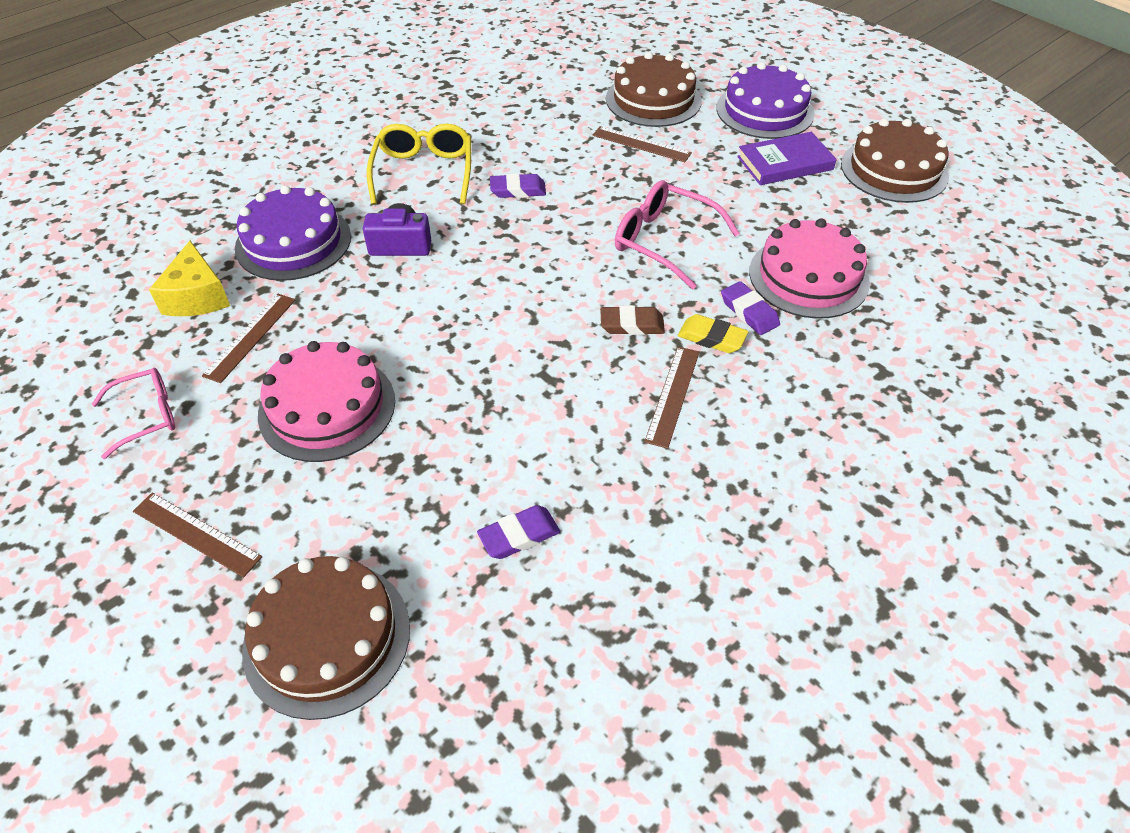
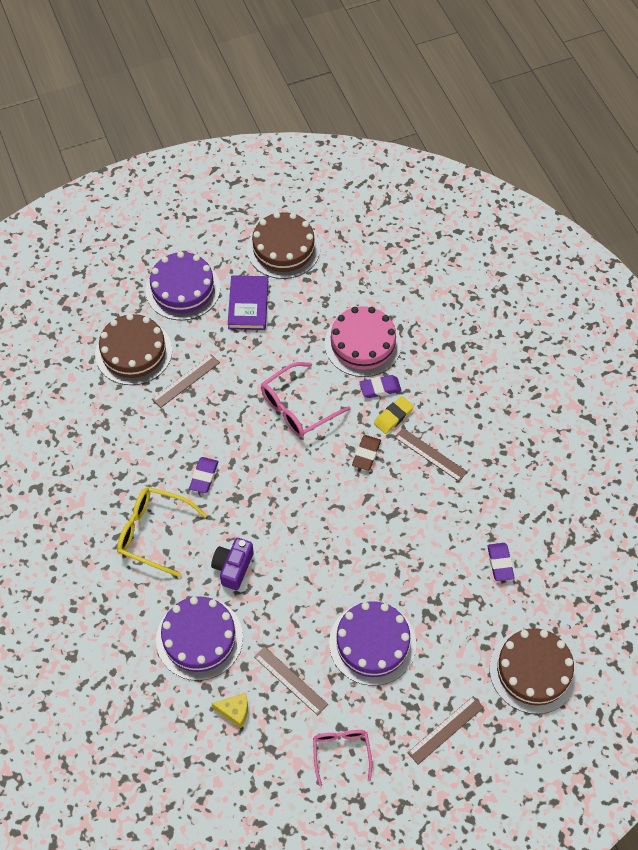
camera: 70 degrees left, 10 degrees up
(197, 297) = (234, 711): yellow cheese -> yellow cheese, size x0.64
(327, 407) = (372, 643): pink cake -> purple cake

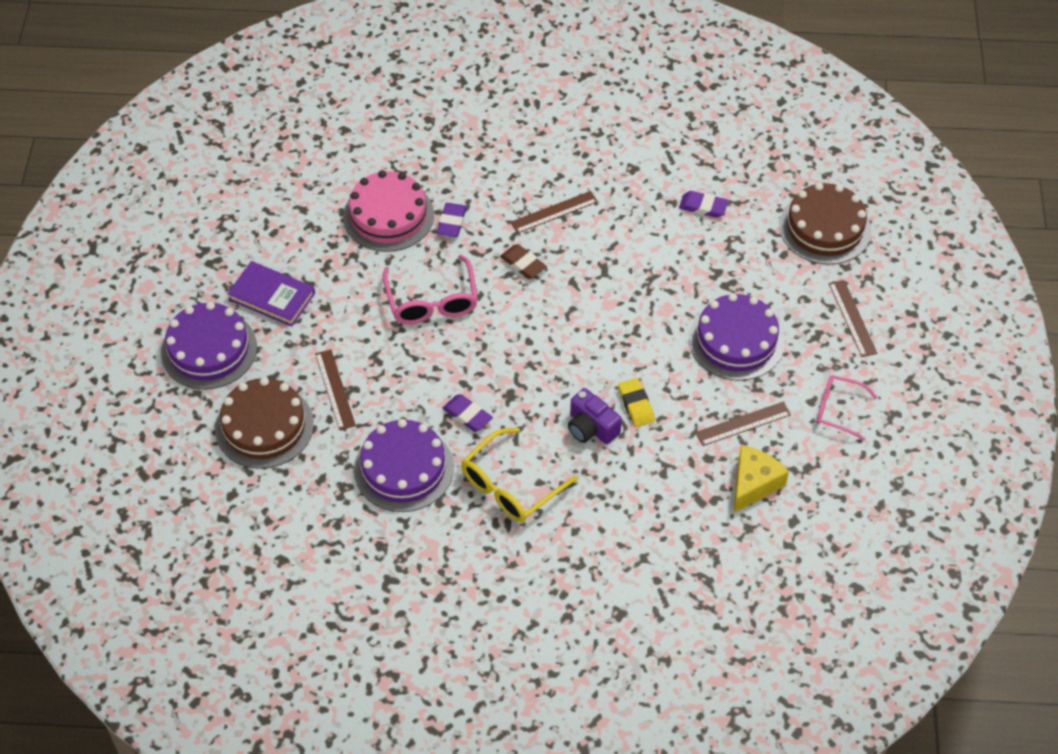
camera: 65 degrees left, 5 degrees down
(199, 638) = (657, 487): purple cake -> purple cake (403, 468)
(234, 711) = (753, 484): yellow cheese -> yellow cheese, size x1.56
(283, 248) = (218, 237): brown cake -> none
(393, 416) = (492, 224): yellow eraser -> yellow eraser (636, 405)

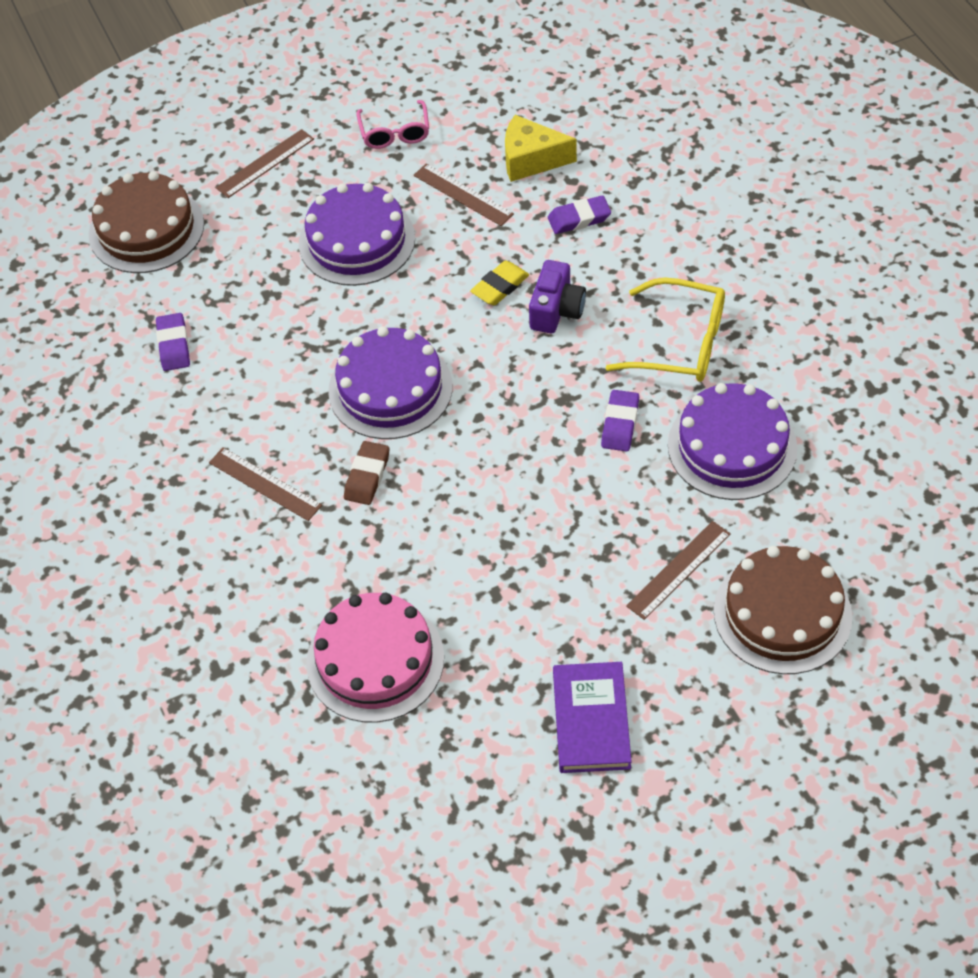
camera: 115 degrees left, 0 degrees up
(209, 349) = (721, 743): purple cake -> purple cake (390, 388)
(432, 301) = (483, 540): pink glasses -> none
(452, 222) = (344, 583): purple eraser -> purple eraser (579, 218)

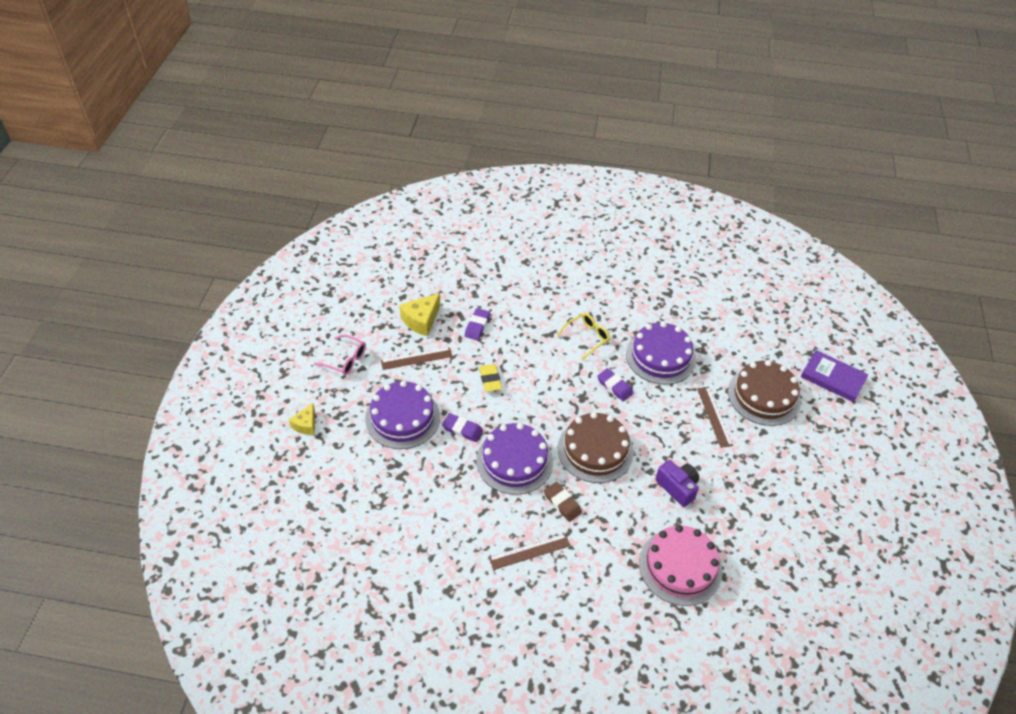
camera: 60 degrees left, 5 degrees down
(146, 229) = (295, 506): brown cake -> brown cake (595, 450)
(173, 345) = (394, 540): purple eraser -> purple eraser (462, 429)
(265, 163) = (306, 425): brown ruler -> yellow cheese
(556, 310) = (525, 368): purple camera -> purple camera (677, 487)
(591, 720) = (774, 499): purple book -> purple book (833, 378)
(680, 343) = (587, 337): yellow glasses -> yellow glasses, size x0.66

